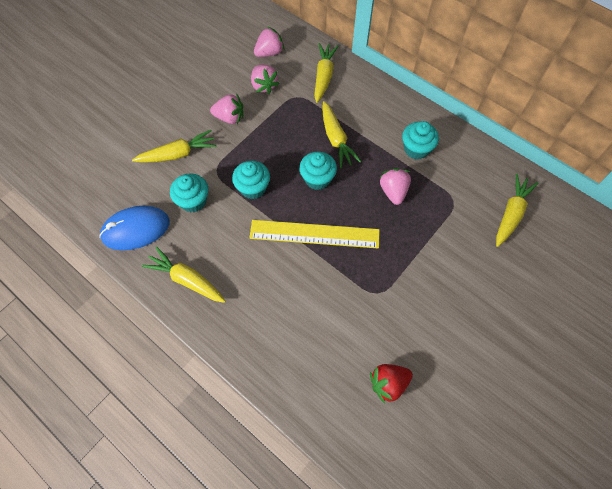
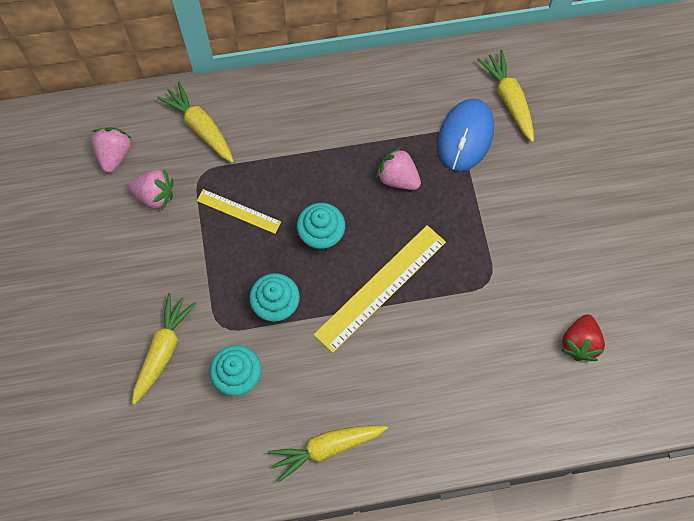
camera: 50 degrees left, 5 degrees up
(136, 229) = (222, 460): blue mouse -> blue mouse (465, 136)
(230, 118) = (165, 262): pink strawberry -> none
(292, 129) = (238, 211): none -> yellow ruler
(336, 139) = (290, 180): yellow carrot -> none
(416, 149) = (370, 117): turquoise cupcake -> none

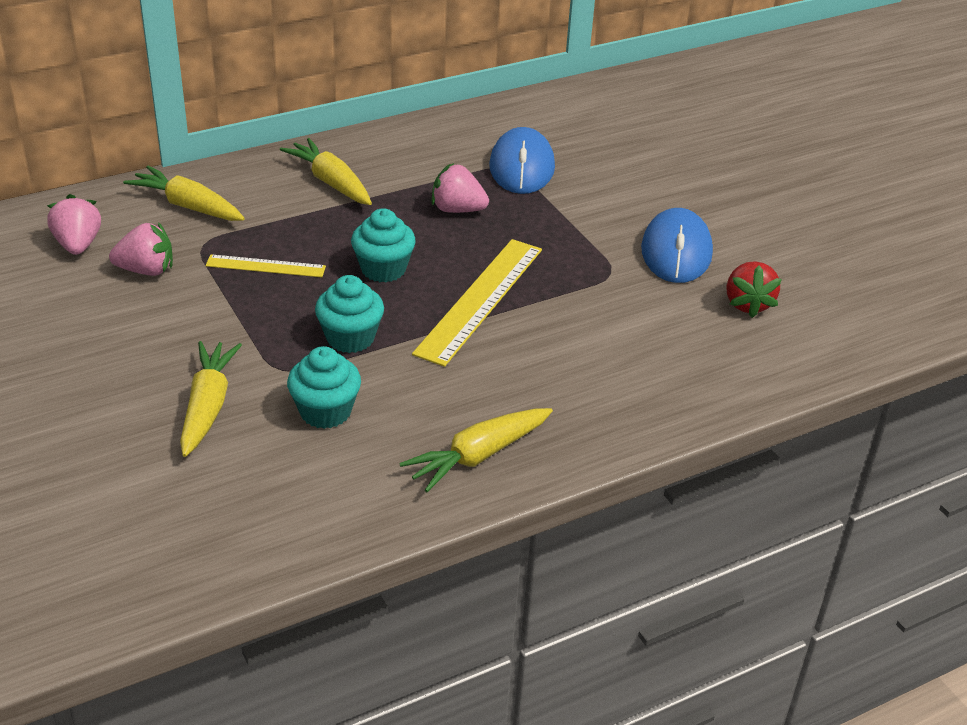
camera: 20 degrees left, 30 degrees down
(509, 99) = (557, 134): yellow carrot -> yellow carrot (331, 182)
(549, 269) = (676, 252): none -> blue mouse

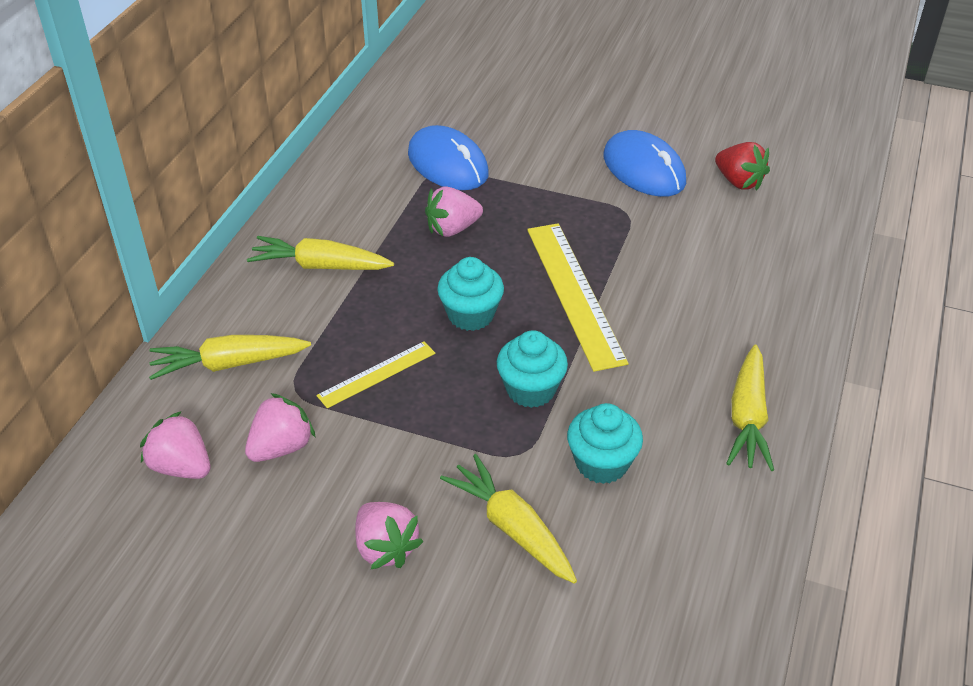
camera: 40 degrees left, 5 degrees up
(118, 364) = (385, 548): none -> pink strawberry

